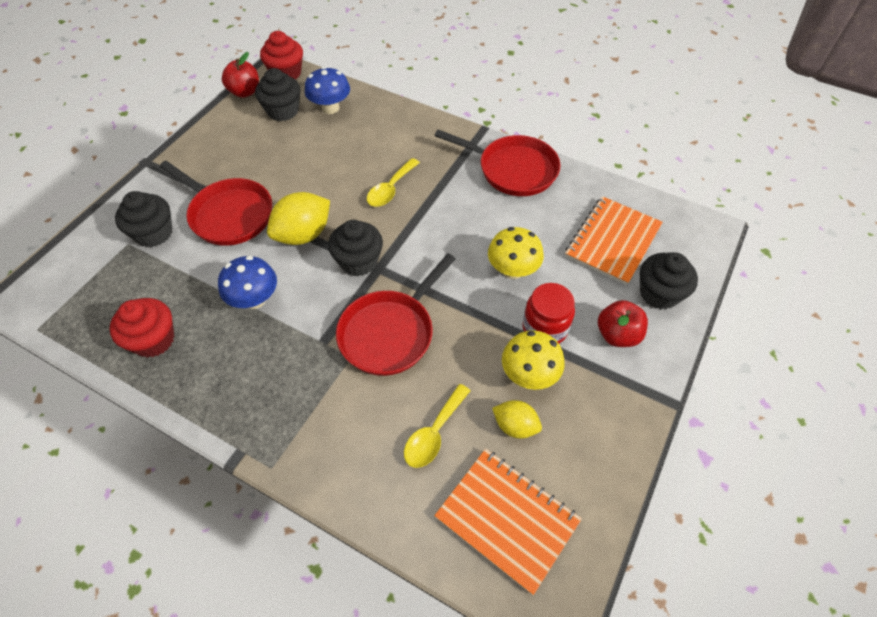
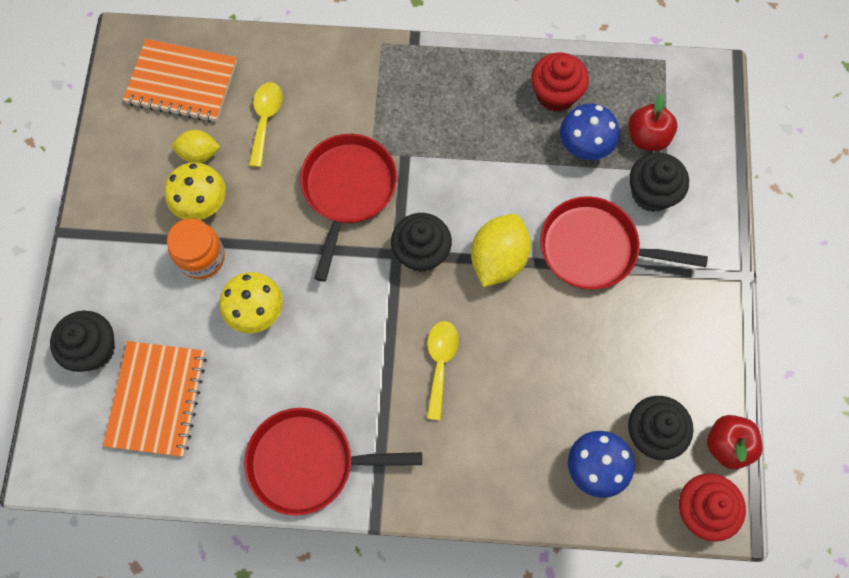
camera: 155 degrees right, 15 degrees up
(255, 299) = (495, 168): blue mushroom -> blue mushroom (584, 146)
(544, 328) = (201, 257): red jar -> orange jar
(617, 335) = (128, 280): red apple -> red apple (647, 137)

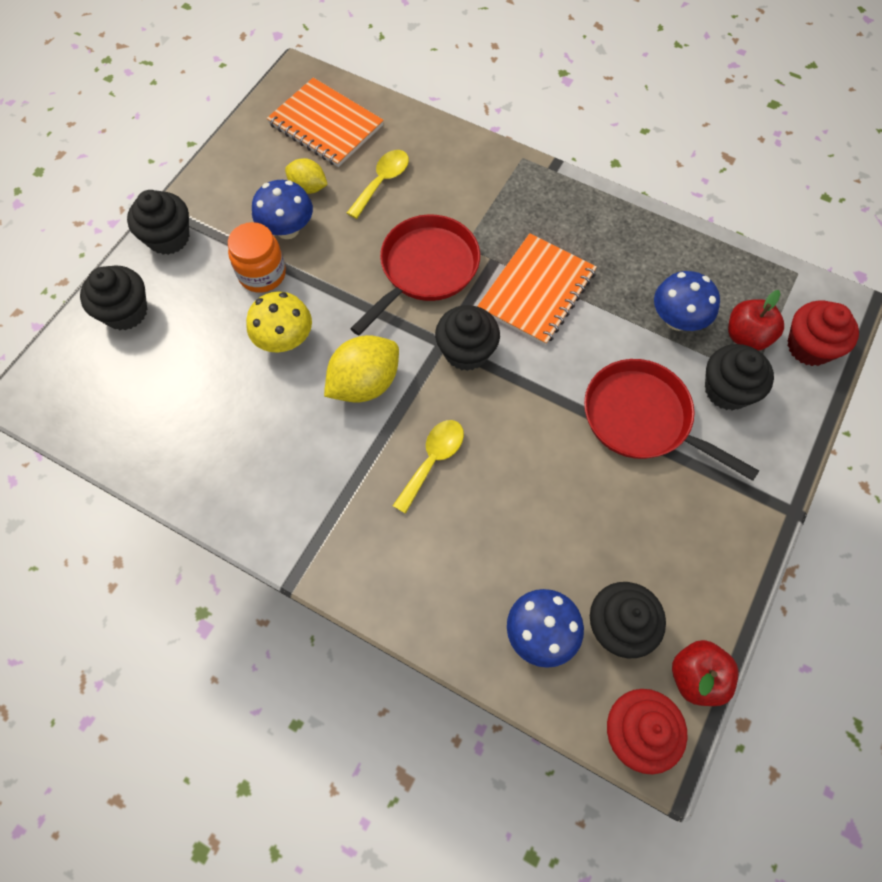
camera: 25 degrees right, 5 degrees down
(93, 259) = (168, 238): none -> black cupcake
(157, 399) = (155, 378): orange notebook -> orange notebook (536, 291)
(202, 204) = (287, 229): yellow mushroom -> blue mushroom
(308, 462) = (258, 496): red pan -> none
(498, 259) = (539, 388): yellow lemon -> yellow lemon (364, 383)
(555, 94) = (670, 262): red cupcake -> red cupcake (809, 347)

